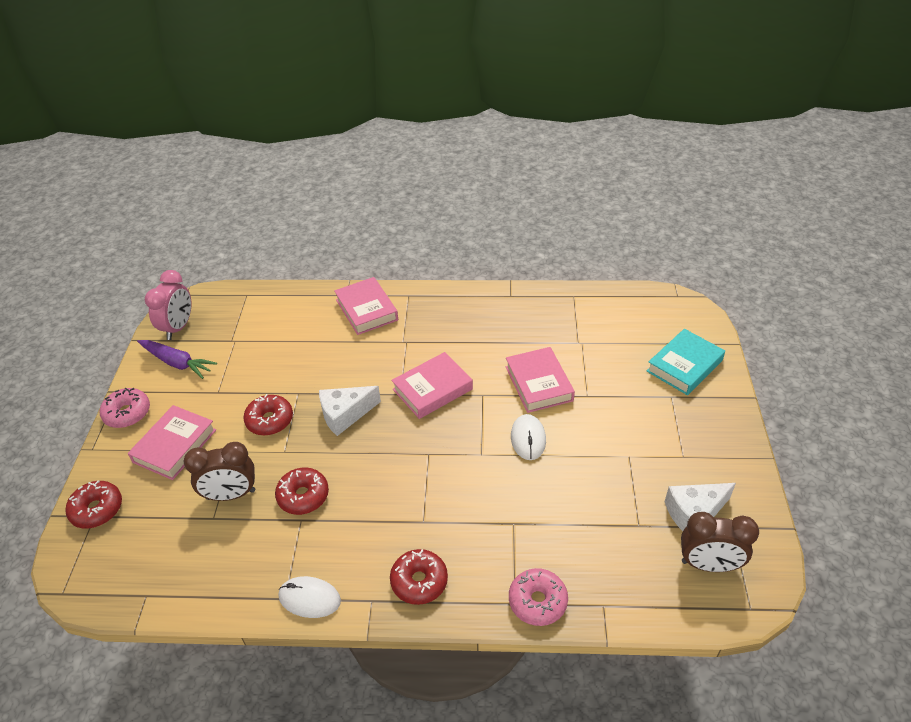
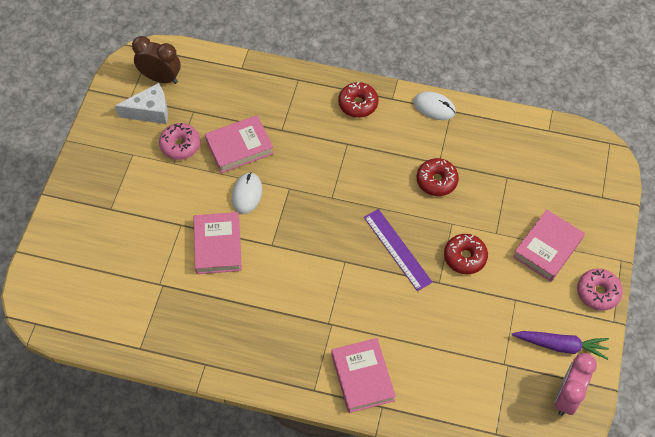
camera: 170 degrees left, 15 degrees up
(97, 509) = (601, 202): red donut -> none
(177, 363) = (560, 345): purple carrot -> purple carrot turned 150 degrees clockwise
(231, 494) = (494, 193): brown clock -> none
(345, 414) = (397, 249): white cheese -> purple ruler
(432, 389) = (314, 260): pink book -> pink book (239, 147)
(537, 601) = (282, 78): pink donut -> pink donut (180, 145)
(684, 366) = (80, 237): turquoise book -> none

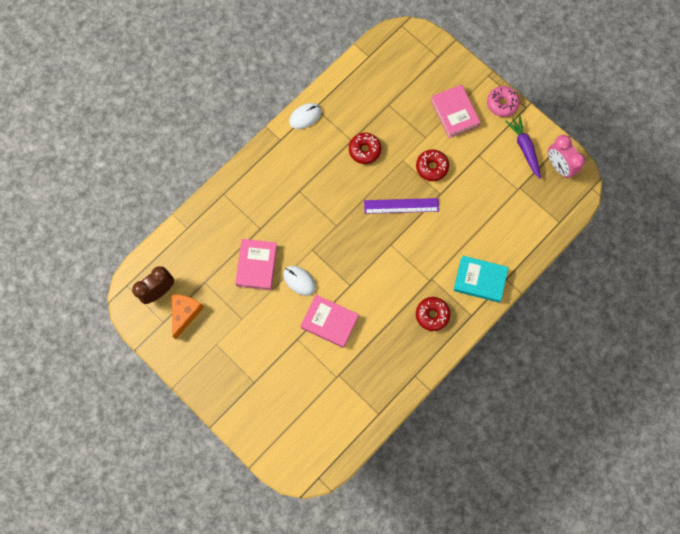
camera: 60 degrees left, 15 degrees up
(150, 111) = (185, 313): white cheese -> orange cheese
(180, 145) = (229, 306): pink donut -> none
(358, 104) = (270, 165): red donut -> red donut (432, 315)
(362, 377) = (479, 280): pink book -> turquoise book
(560, 345) = (524, 148): purple carrot -> purple carrot turned 60 degrees counterclockwise

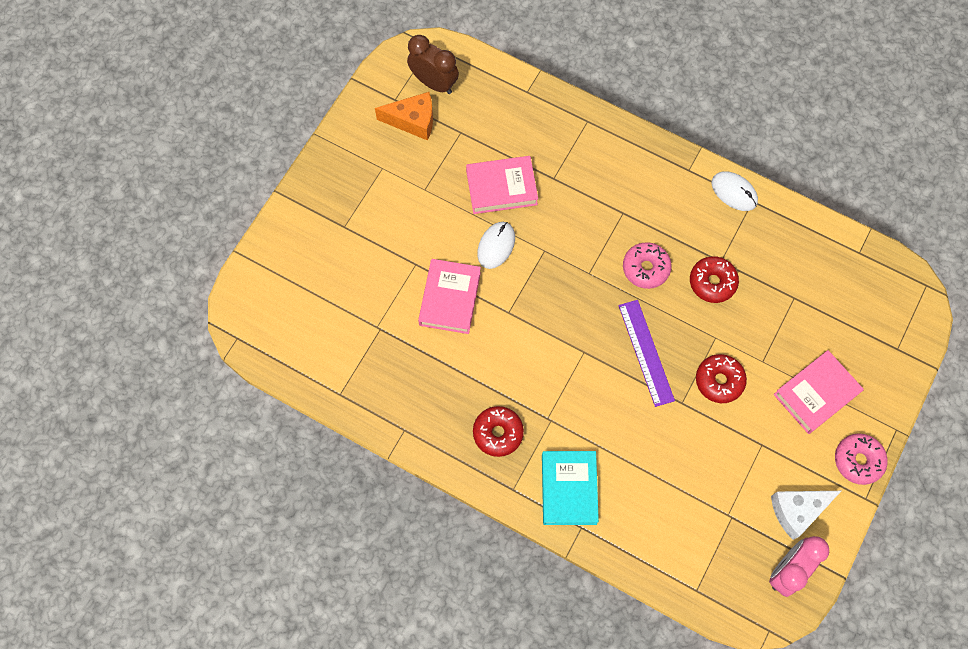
camera: 75 degrees right, 5 degrees down
(343, 188) = (645, 268): none -> pink donut
(524, 148) = (797, 511): purple carrot -> white cheese

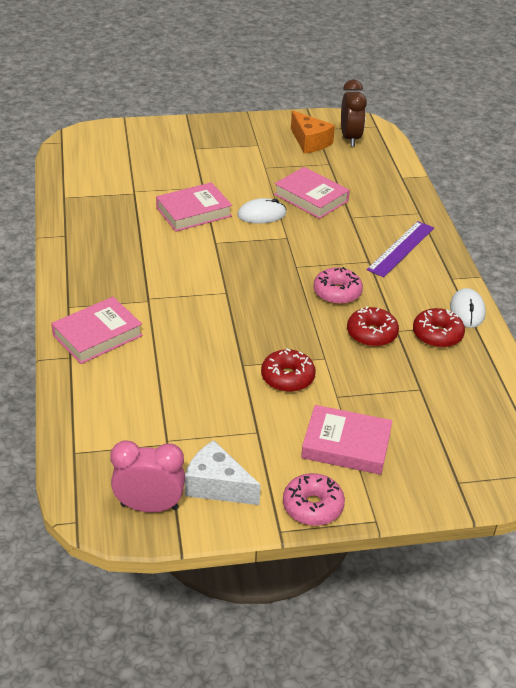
camera: 50 degrees right, 30 degrees down
(498, 433) = (108, 279): red donut -> red donut (437, 335)
(569, 489) = (97, 335): turquoise book -> pink book
(646, 352) = (264, 325): purple ruler -> purple ruler (401, 248)

